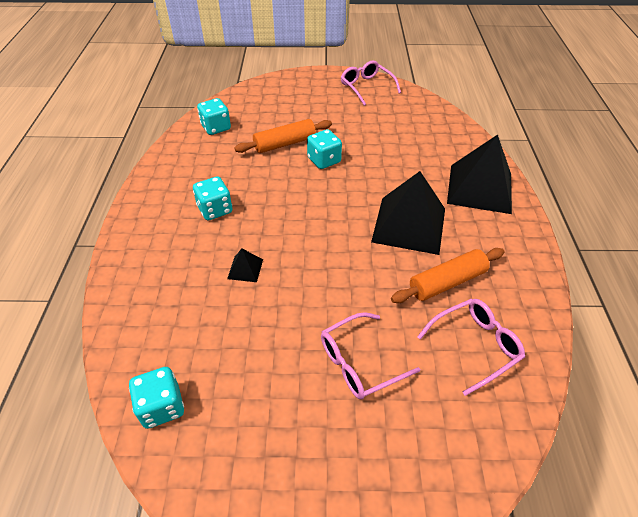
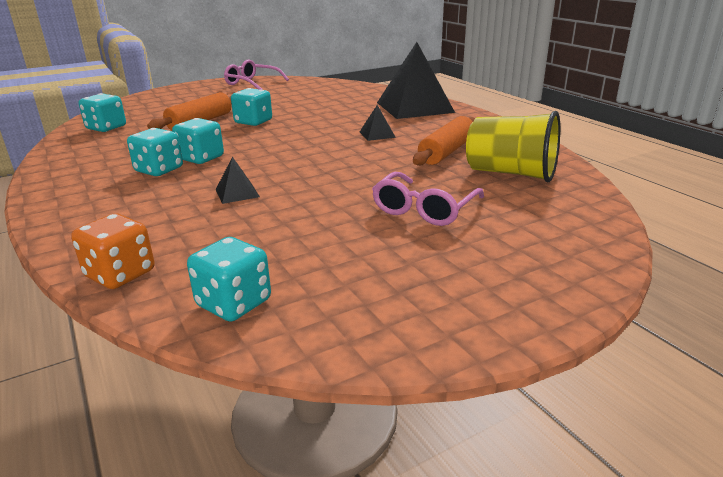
camera: 30 degrees left, 20 degrees down
(122, 336) = (120, 274): none -> orange dice
(252, 204) = (201, 158): none -> turquoise dice
(409, 225) = (377, 134): black pyramid -> black pyramid, size x0.42
(475, 346) = (510, 173): pink glasses -> yellow cup

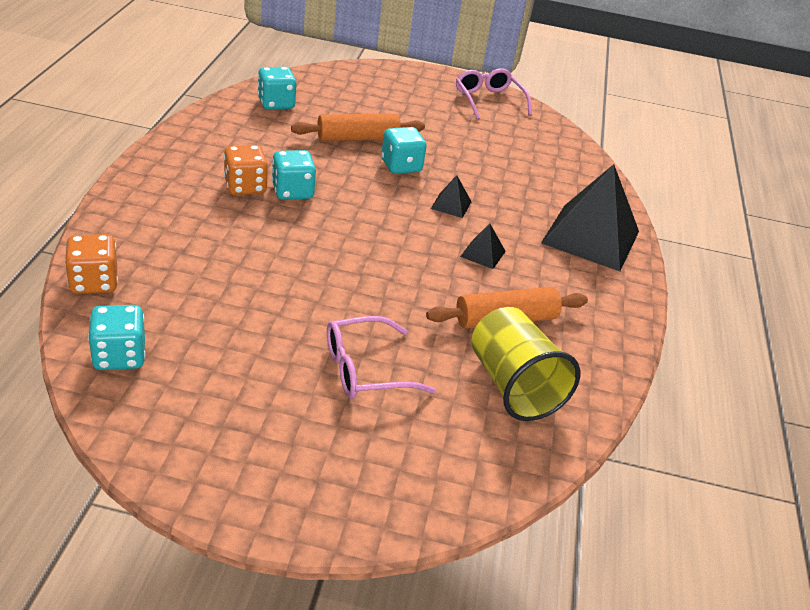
camera: 35 degrees right, 10 degrees up
(159, 170) = (245, 187): turquoise dice -> orange dice
(237, 193) = (261, 252): black pyramid -> black pyramid (451, 205)

